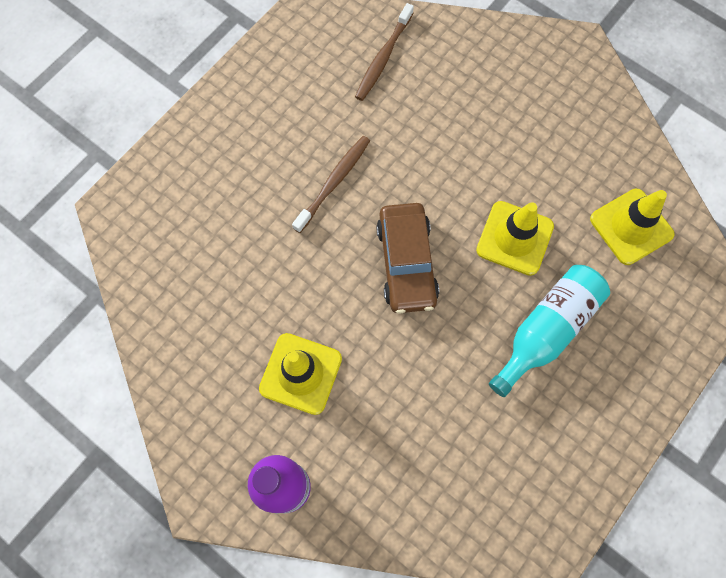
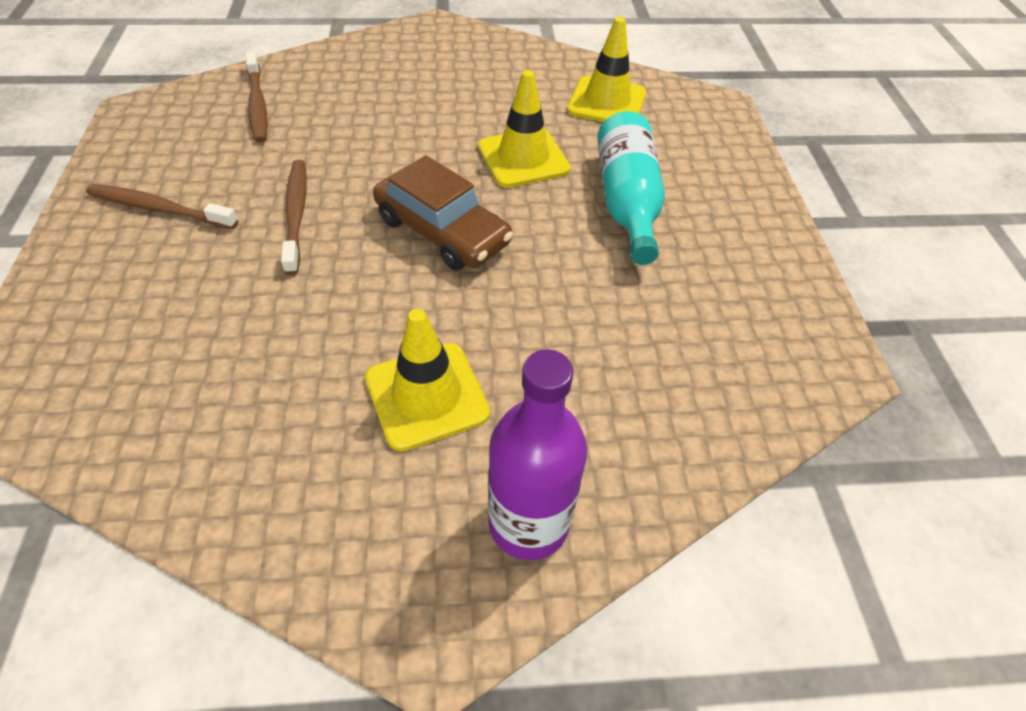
camera: 45 degrees left, 20 degrees down
(263, 120) = (159, 208): none -> brown toothbrush

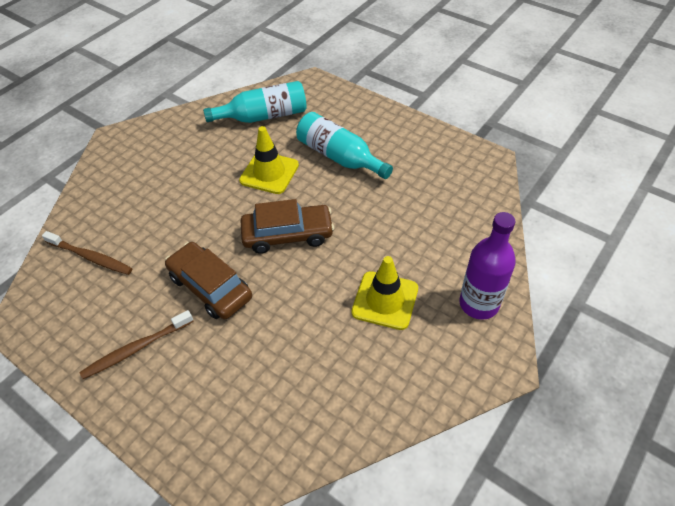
camera: 45 degrees left, 0 degrees up
(296, 214) = (210, 287): brown toothbrush -> brown car
(607, 102) = (263, 116): yellow traffic cone -> turquoise bottle

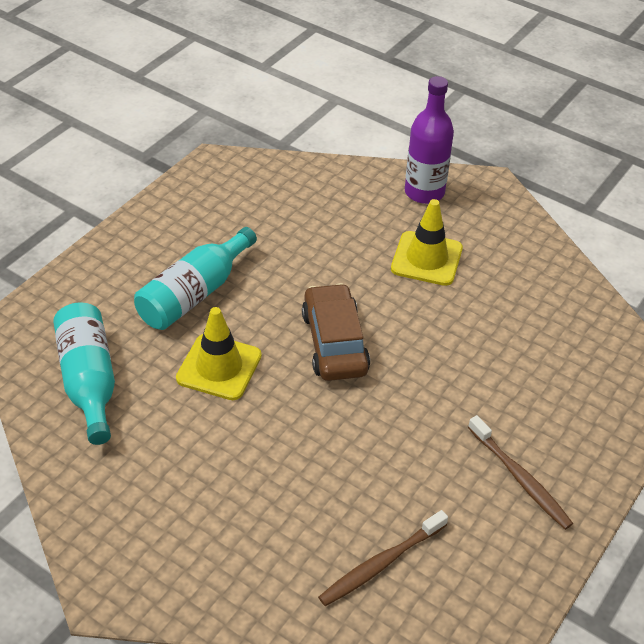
camera: 95 degrees left, 5 degrees down
(91, 257) = (380, 564): brown toothbrush -> brown toothbrush turned 150 degrees counterclockwise
(210, 287) = (422, 414): brown car -> none

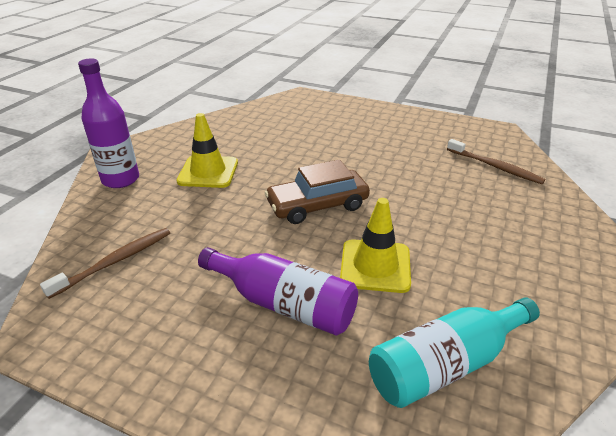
camera: 100 degrees left, 10 degrees down
(195, 294) = (283, 303): turquoise bottle -> purple bottle
(520, 478) = (397, 129): brown toothbrush -> brown toothbrush (115, 261)

